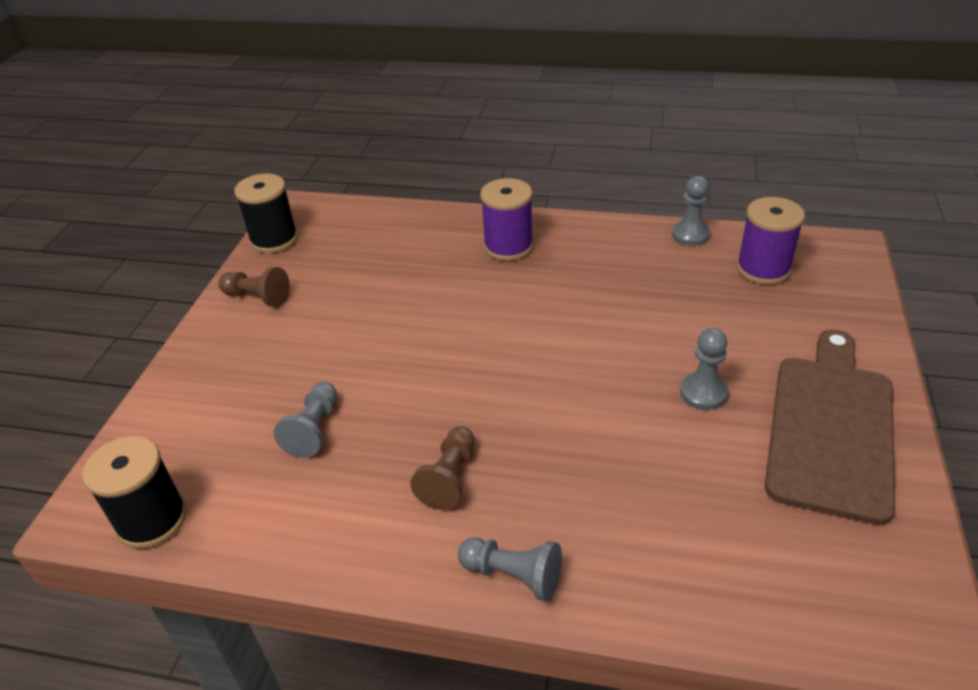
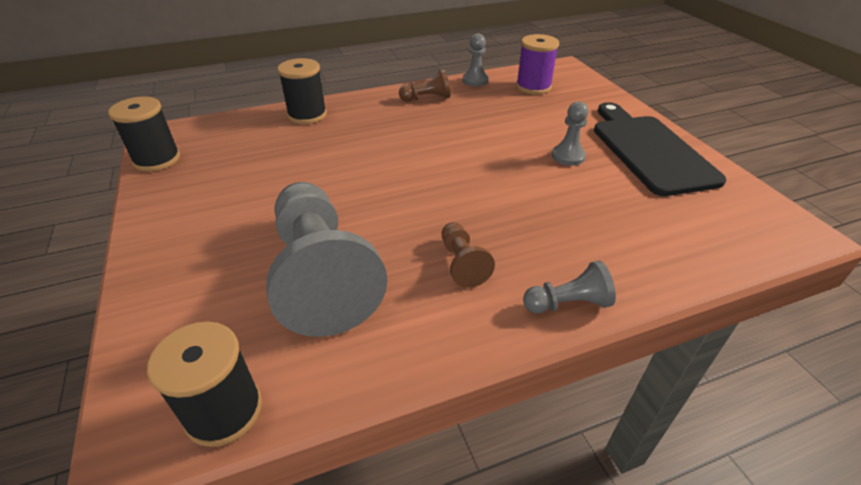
camera: 35 degrees left, 0 degrees up
(257, 297) = (178, 202): brown pawn -> brown pawn (427, 98)
(314, 429) = (321, 275): grey pawn -> grey pawn, size x2.29
(449, 227) = (307, 115): none -> black spool
(508, 247) = (363, 115): purple spool -> none
(830, 427) = (649, 150): brown cutting board -> black cutting board

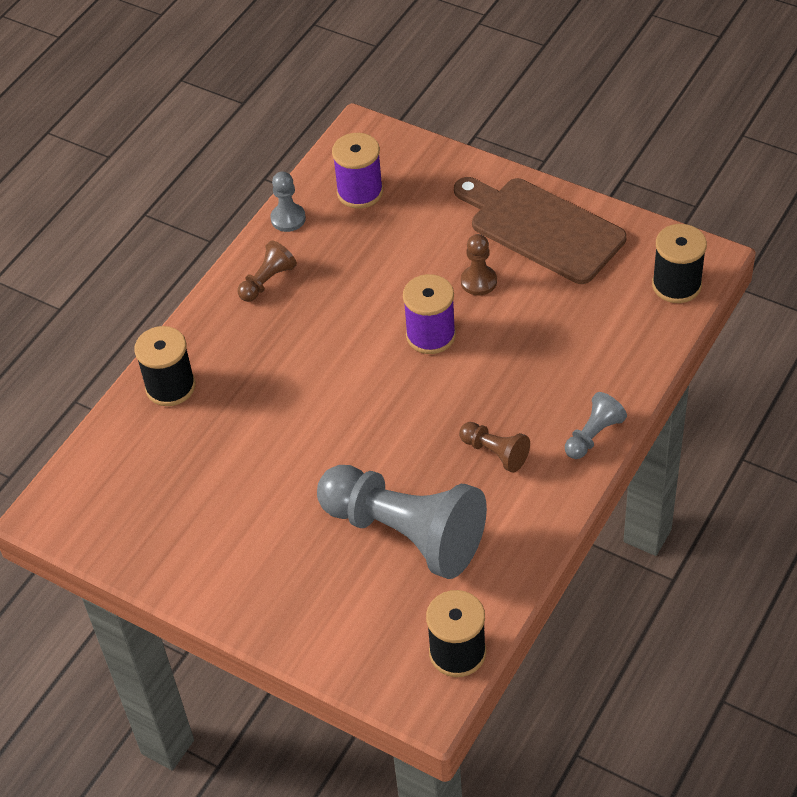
camera: 35 degrees left, 10 degrees up
(157, 159) = (101, 539): black spool -> black spool (676, 285)
(498, 167) = (431, 335): none -> purple spool
(568, 156) = (478, 281): grey pawn -> brown pawn
(649, 150) = (541, 228): black cutting board -> brown cutting board

